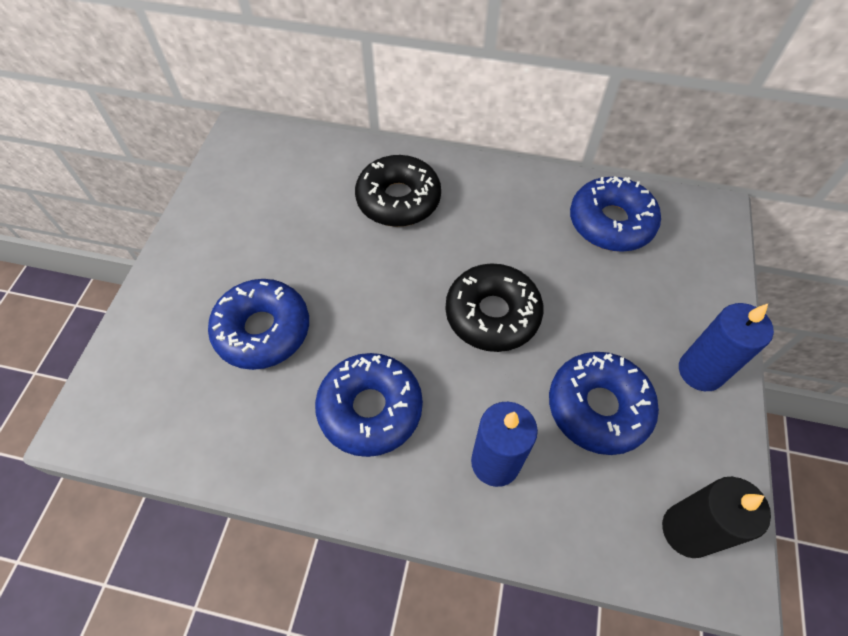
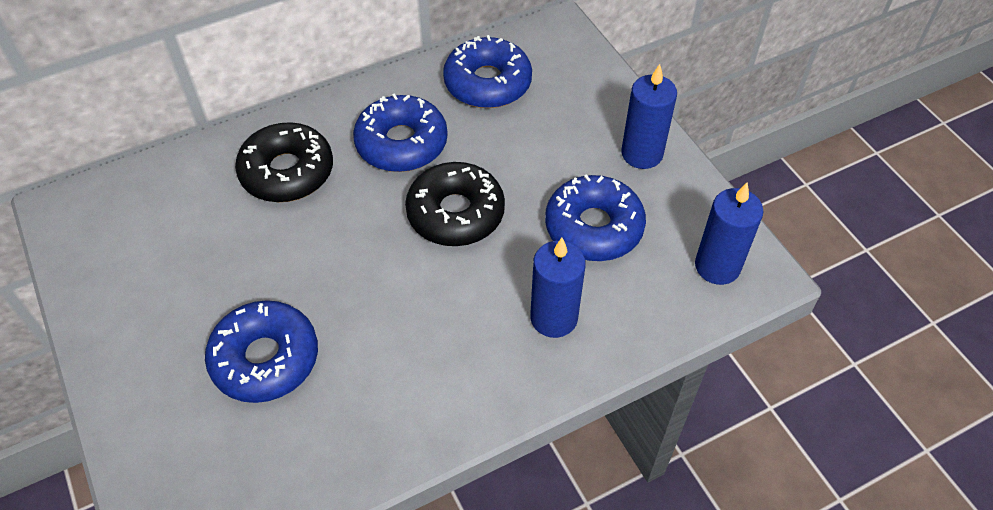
camera: 40 degrees left, 5 degrees down
(370, 409) = (422, 351): blue donut -> blue donut (401, 143)
(687, 530) = (717, 266): black candle -> blue candle

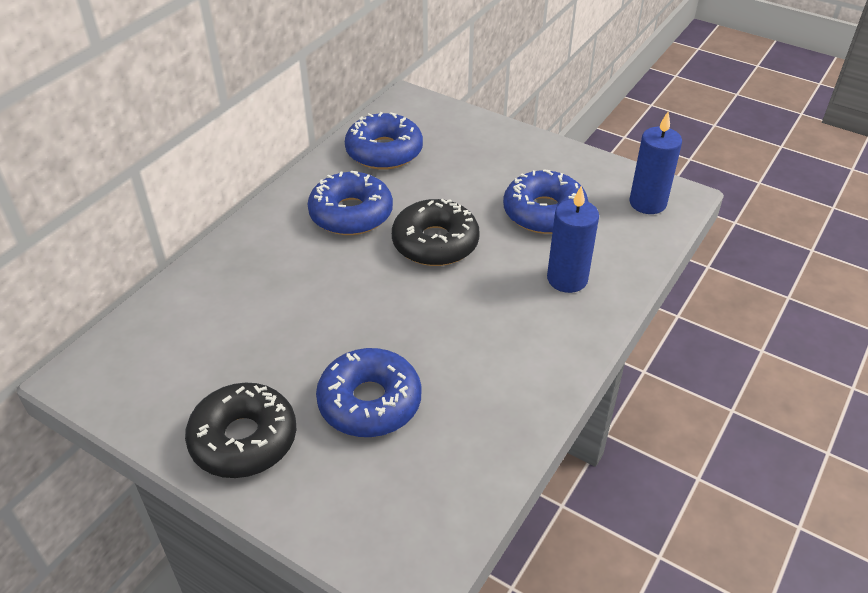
camera: 30 degrees left, 10 degrees down
(287, 172) = (271, 268): black donut -> black donut (244, 439)
(642, 154) = (537, 155): blue candle -> none

